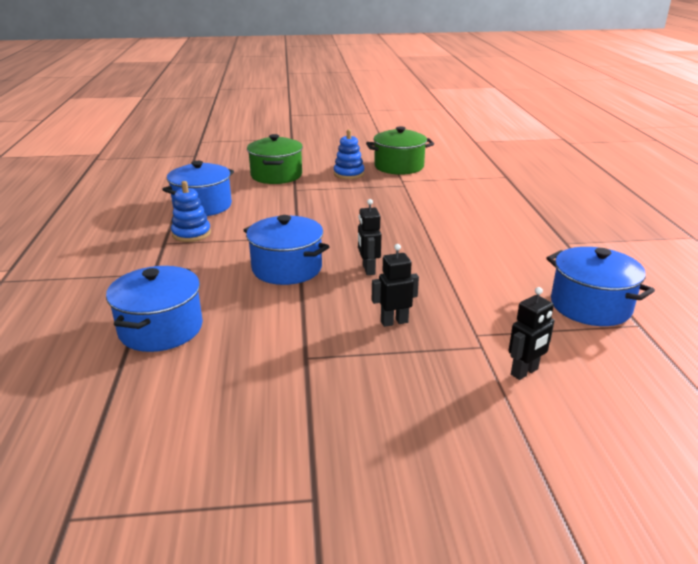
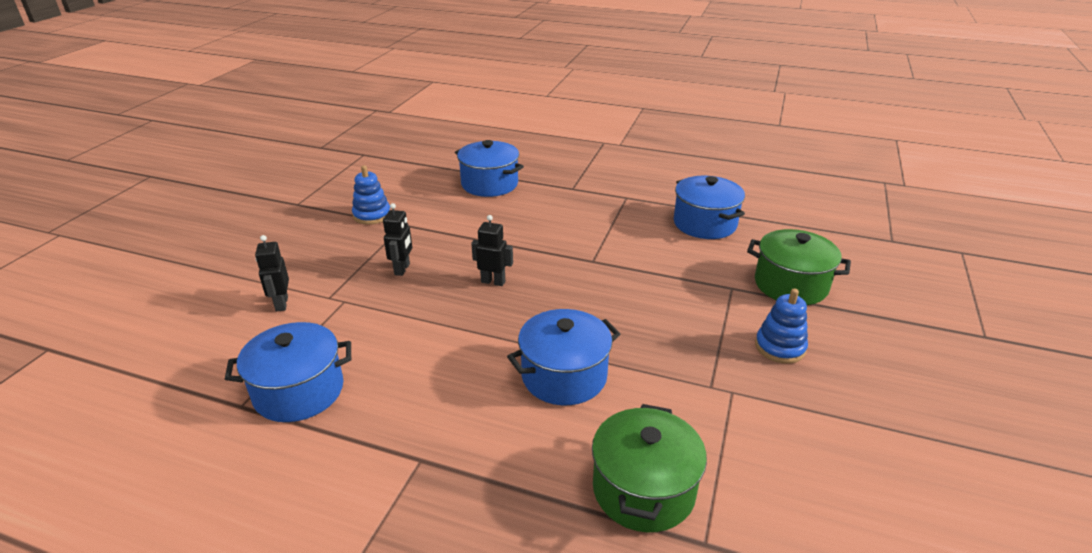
camera: 115 degrees right, 5 degrees up
(191, 234) = (637, 210): blue stacking toy -> blue stacking toy (372, 215)
(287, 268) = (532, 242): blue pot -> blue pot (564, 376)
(399, 166) = (803, 413): green pot -> green pot (643, 489)

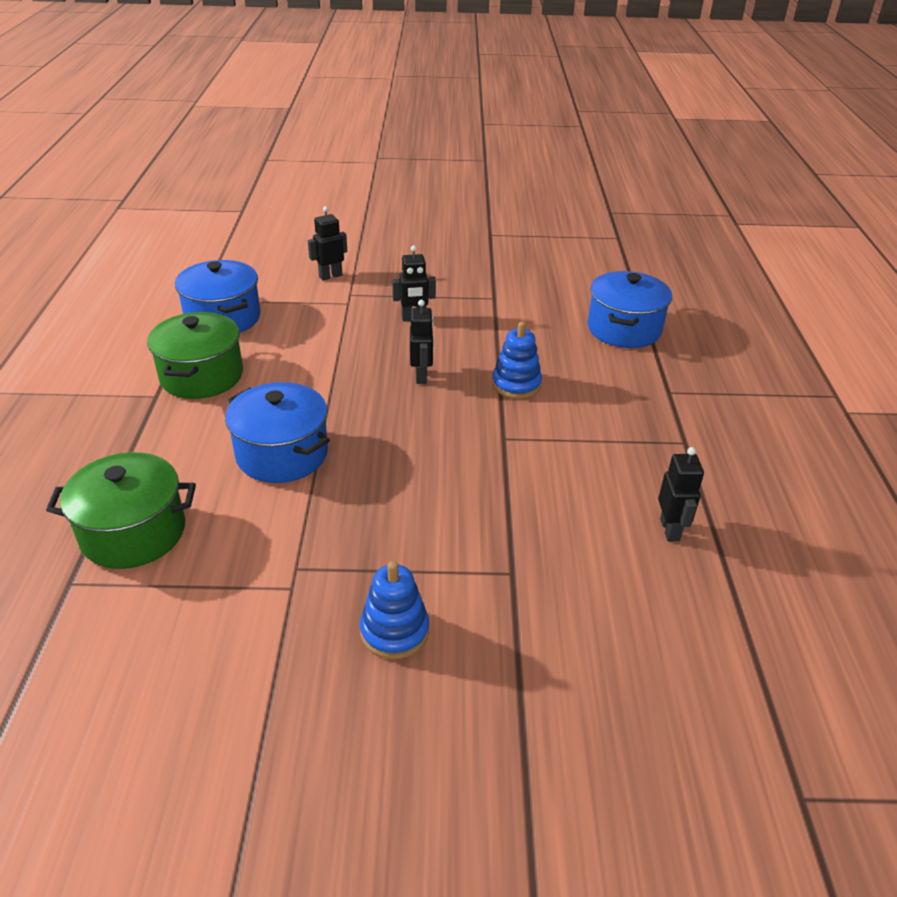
camera: 70 degrees right, 5 degrees up
(372, 215) = (499, 276): blue stacking toy -> blue stacking toy (516, 384)
(704, 224) = (670, 530): blue pot -> black robot
(790, 285) = (555, 640): green pot -> green pot (202, 376)

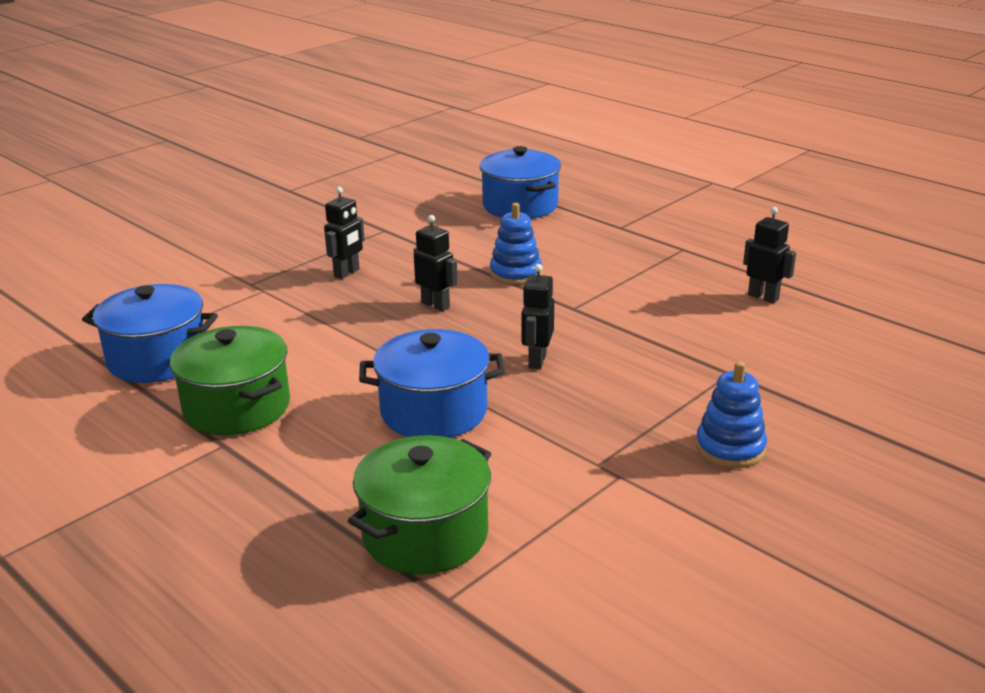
camera: 45 degrees left, 10 degrees down
(330, 276) = (201, 280): black robot -> black robot (537, 360)

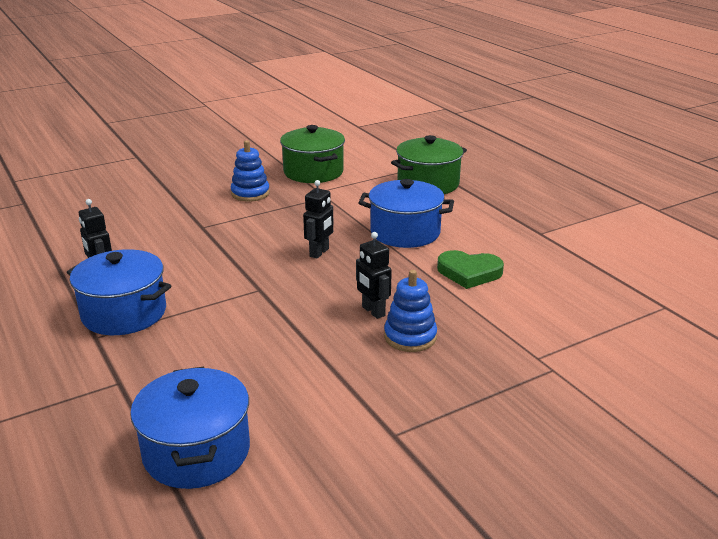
camera: 165 degrees left, 0 degrees up
(158, 359) = (612, 298): blue pot -> blue pot (124, 313)
(237, 407) = (537, 253): green pot -> green pot (313, 172)
(333, 364) = (469, 272): none -> green heart
(347, 273) = (449, 366): black robot -> none
(515, 273) = (281, 334): blue stacking toy -> blue stacking toy (410, 337)

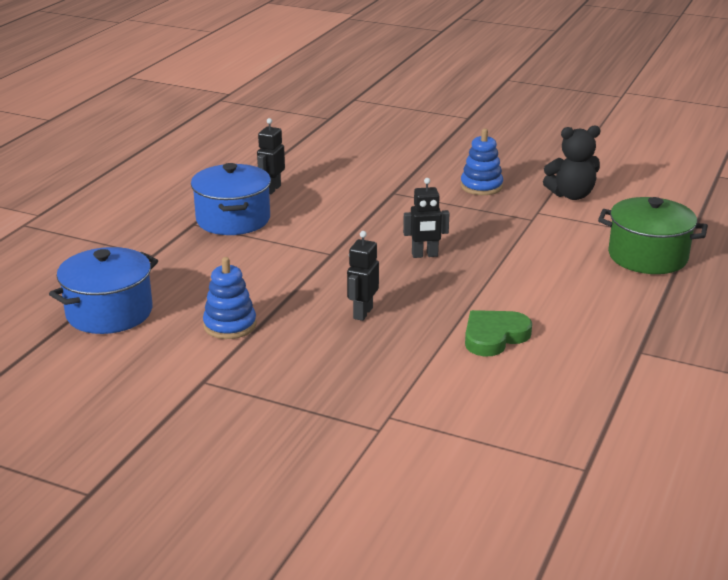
camera: 55 degrees right, 0 degrees up
(313, 172) = (571, 195): green pot -> black teddy bear
(405, 232) = (523, 280): blue pot -> none
(410, 337) = (344, 343): blue stacking toy -> blue stacking toy (230, 325)
(469, 272) = (494, 336): green heart -> green heart turned 75 degrees clockwise

